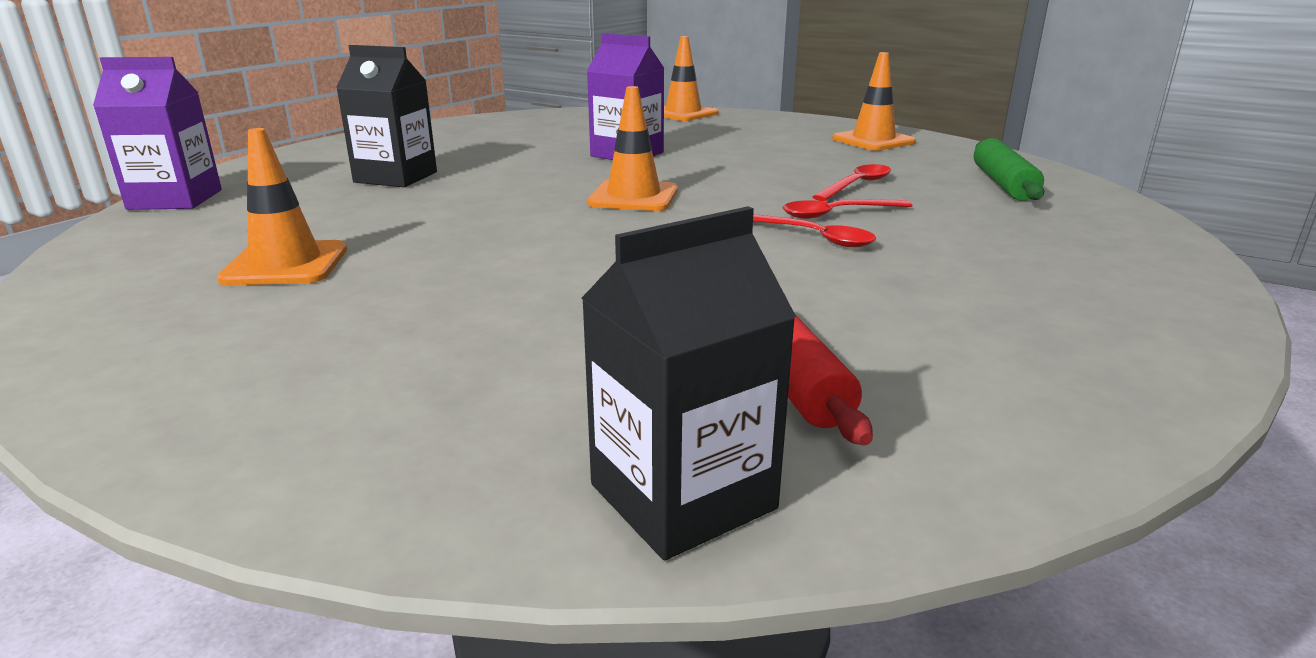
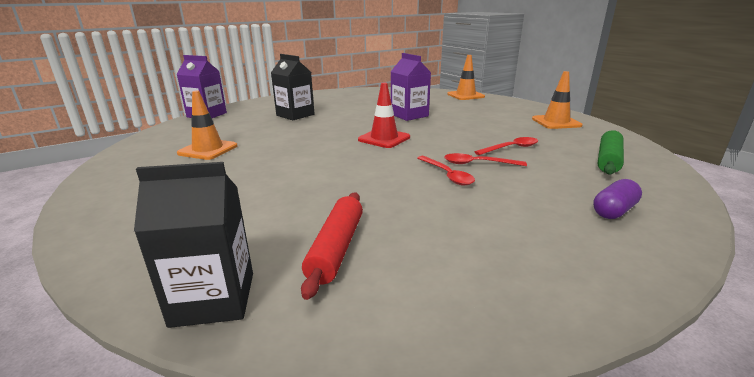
camera: 25 degrees right, 0 degrees up
(633, 197) = (384, 138): orange traffic cone -> red traffic cone
(1086, 247) = (614, 211): none -> purple capsule

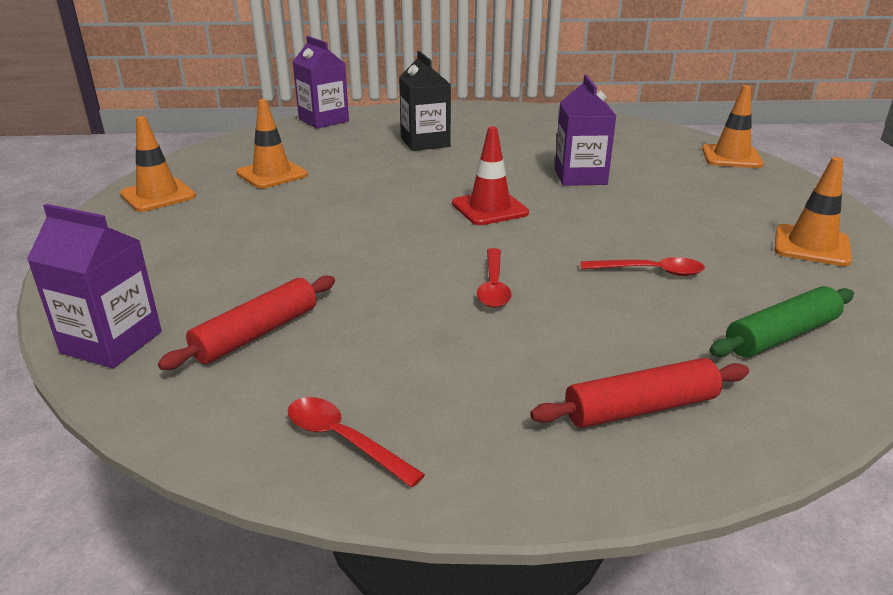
camera: 30 degrees right, 5 degrees up
(121, 181) = (158, 195): none -> orange traffic cone
(213, 299) = (111, 342): black carton -> purple carton
(477, 164) = (560, 282): red spoon -> red spoon (343, 440)
(614, 211) = (640, 408): purple capsule -> red rolling pin

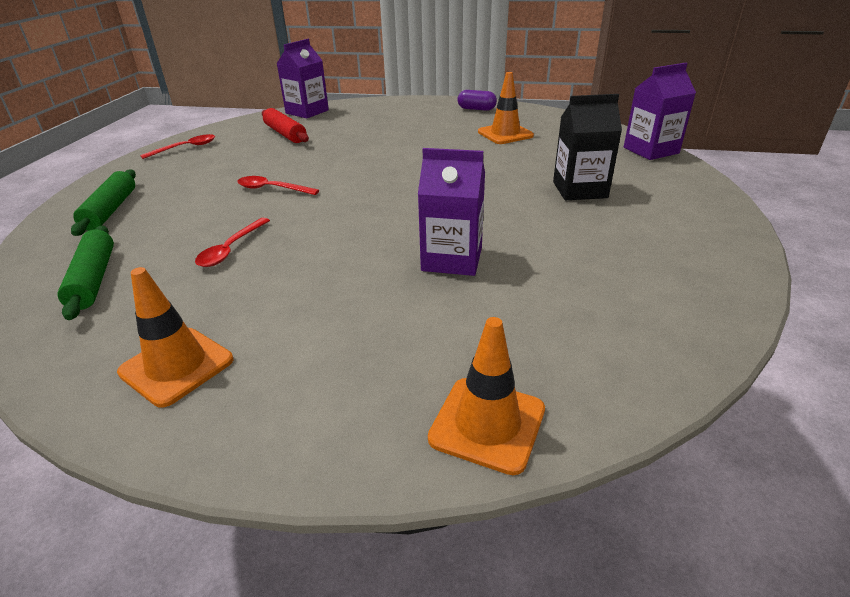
camera: 105 degrees right, 5 degrees up
(158, 195) = (476, 109): orange traffic cone -> purple capsule
(489, 208) = (396, 202): red traffic cone -> none
(640, 408) = (110, 210): red rolling pin -> green rolling pin

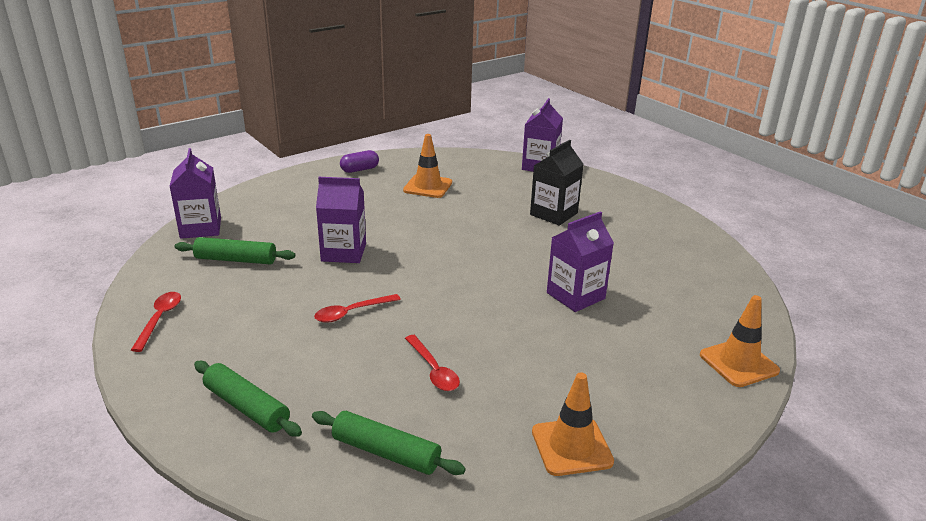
camera: 50 degrees left, 5 degrees down
(285, 134) = (236, 260): red rolling pin -> green rolling pin
(350, 153) = (343, 252): none -> purple carton

